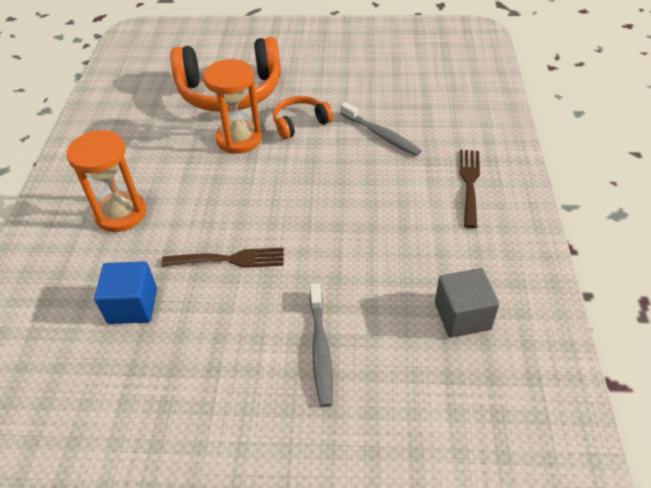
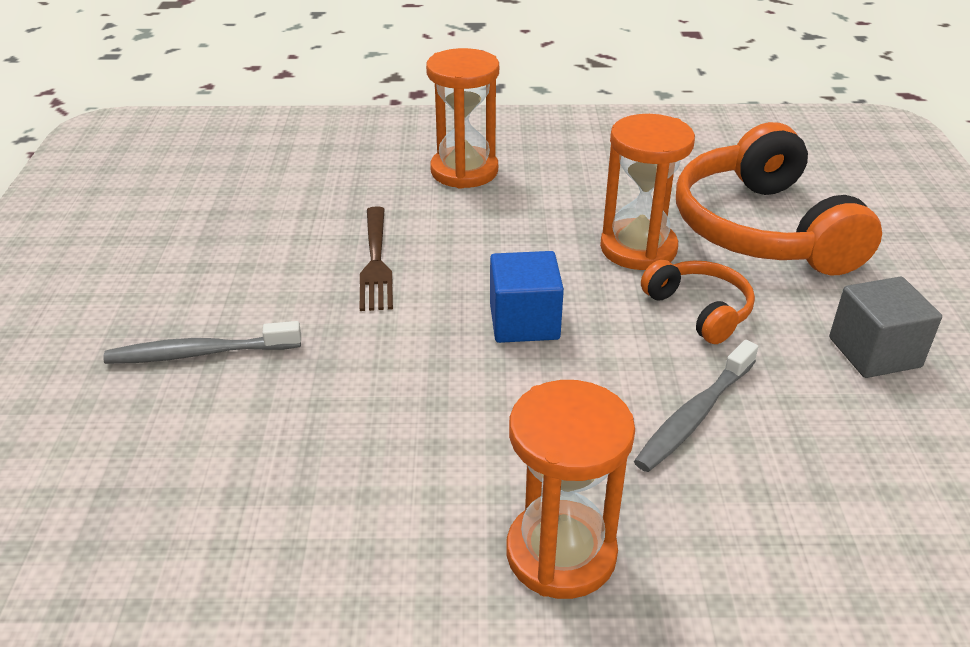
camera: 85 degrees right, 10 degrees down
(132, 305) = (309, 200): blue cube -> blue cube (524, 322)
(462, 316) = (219, 516): grey cube -> grey cube (874, 352)
(469, 184) = (561, 553): brown fork -> orange hourglass

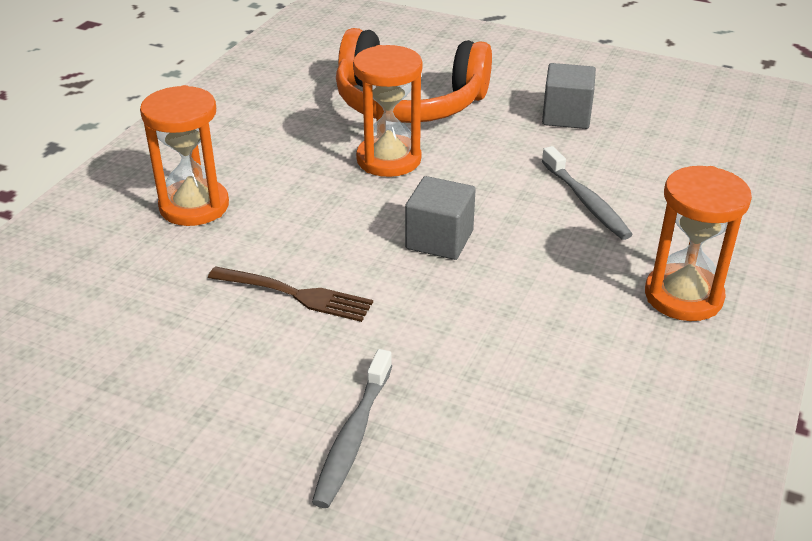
camera: 65 degrees left, 0 degrees up
(524, 322) = (439, 239): blue cube -> grey cube
(699, 310) = (480, 160): orange headphones -> none

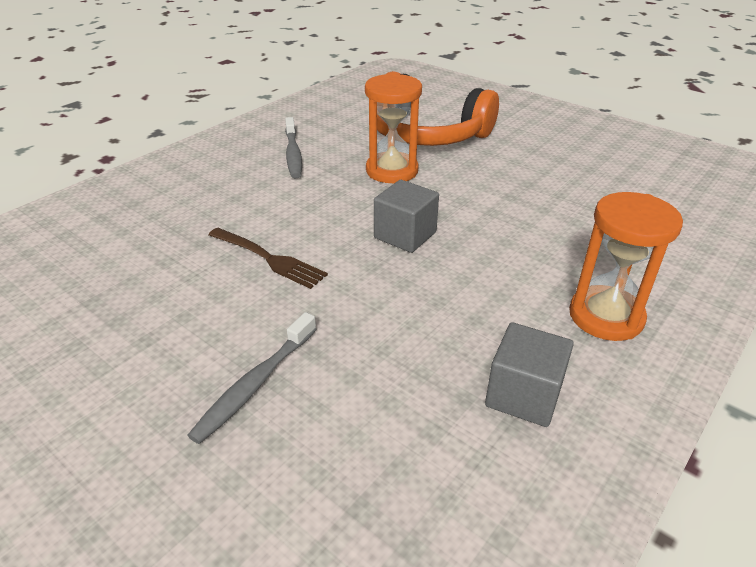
camera: 15 degrees right, 0 degrees up
(194, 206) = (228, 183): orange hourglass -> none
(566, 116) = (550, 158): grey cube -> grey cube (523, 395)
(586, 201) = (543, 224): grey toothbrush -> grey toothbrush (293, 154)

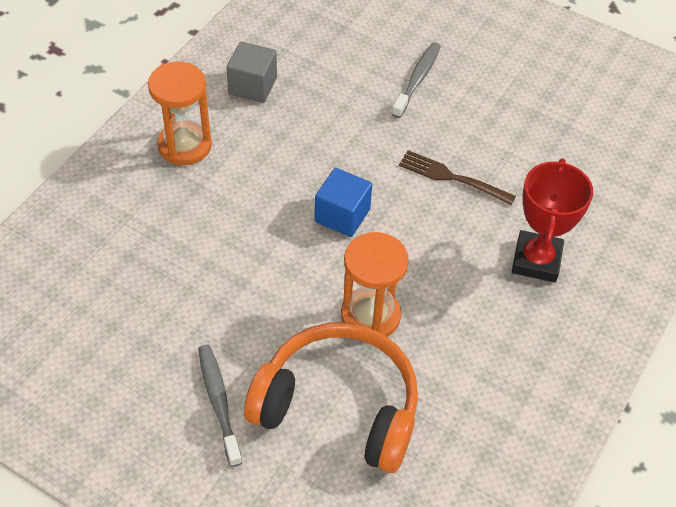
camera: 170 degrees right, 15 degrees up
(223, 192) = (536, 260): none -> red trophy
(293, 154) = (493, 339): grey toothbrush -> grey toothbrush (219, 402)
(405, 235) = (342, 215): grey cube -> blue cube

